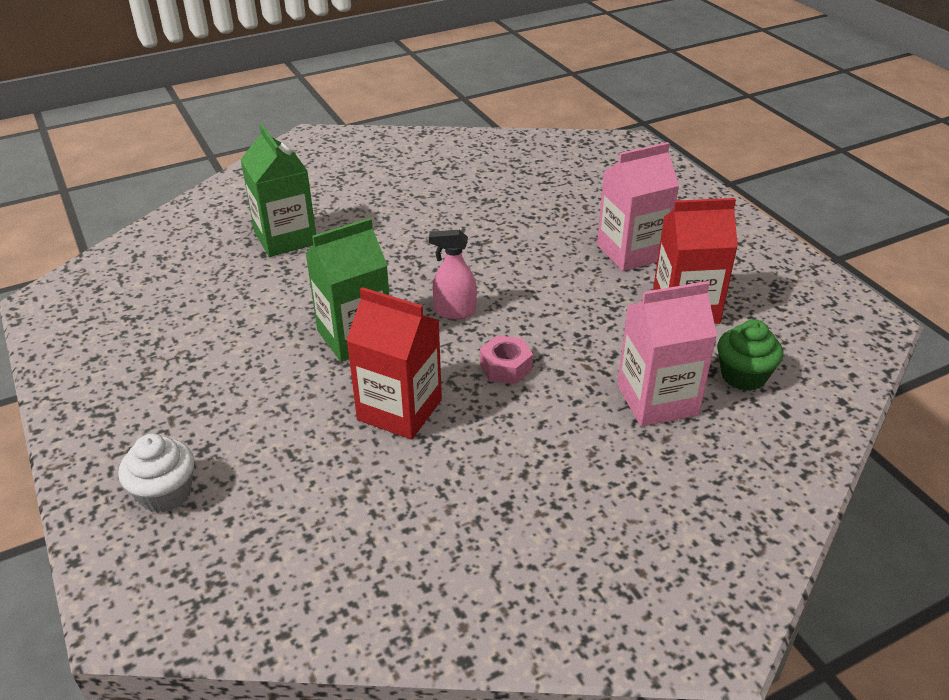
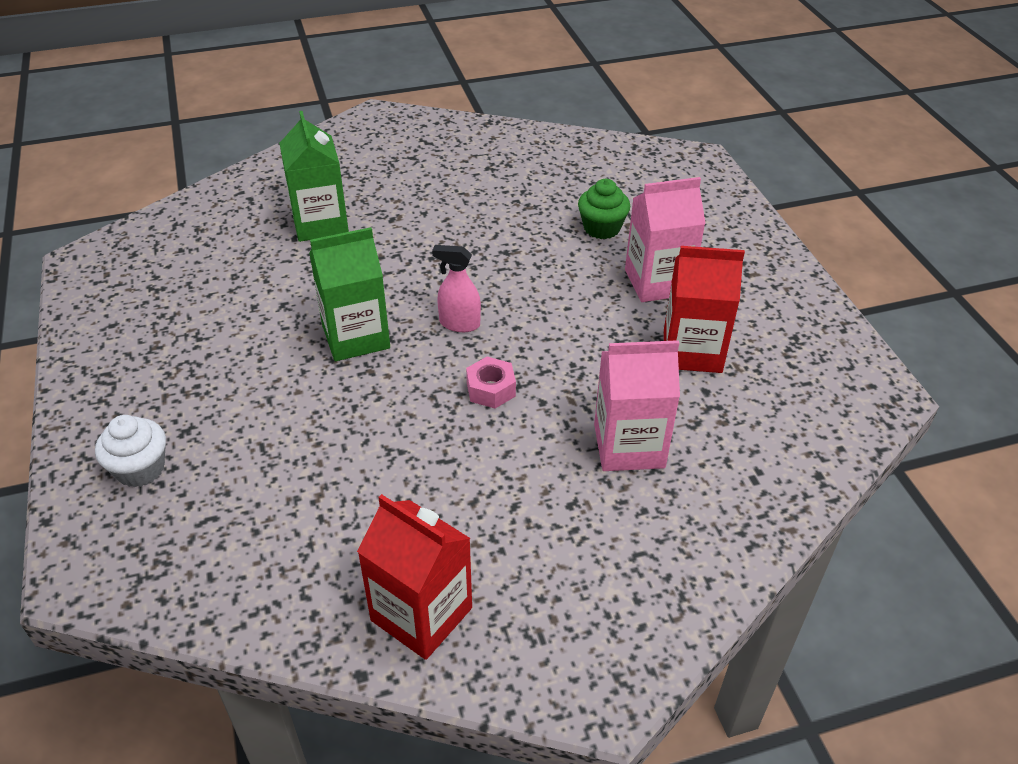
camera: 10 degrees right, 5 degrees up
(399, 410) = (375, 419): red carton -> red carton (421, 614)
(743, 376) = (725, 433): green cupcake -> green cupcake (601, 228)

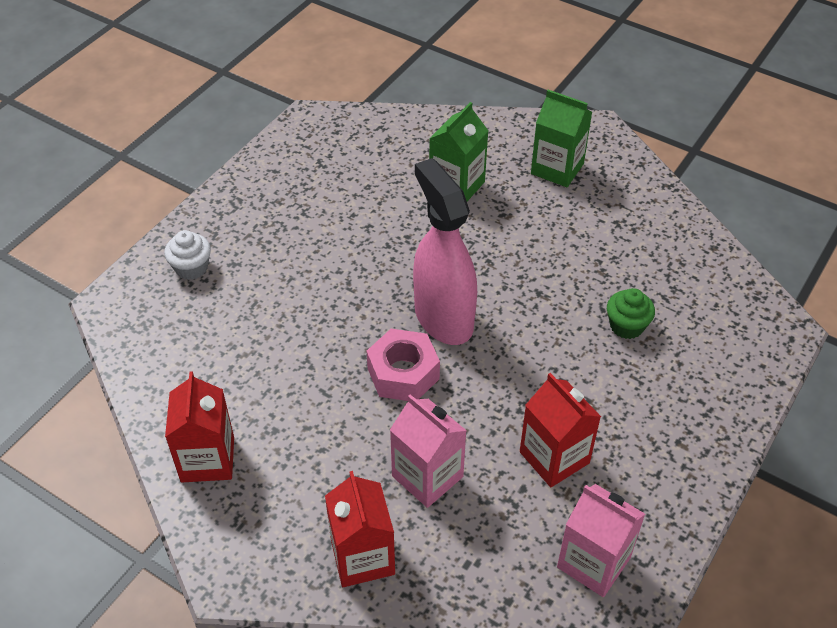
camera: 50 degrees right, 5 degrees up
(356, 337) = (378, 278): green carton -> green carton (557, 168)
(459, 324) = (443, 318): pink spray bottle -> pink spray bottle, size x2.34
(491, 389) = (403, 373): pink nut -> pink nut, size x1.74
(657, 282) = (605, 394): pink carton -> pink carton (593, 562)
(677, 553) = (362, 557): none -> red carton

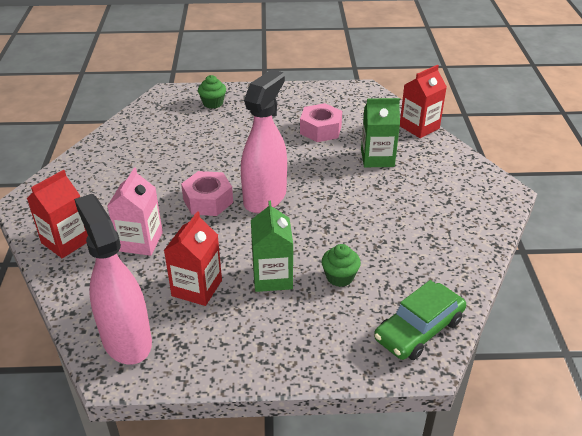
camera: 55 degrees right, 10 degrees down
(191, 268) = (213, 103): white cupcake -> green cupcake
(207, 459) = (93, 163): red carton -> red carton (419, 127)
(356, 200) = (320, 130): none -> pink nut
(557, 168) = (445, 190): green carton -> green carton (272, 277)
(593, 562) = (126, 340): pink carton -> pink spray bottle
(740, 309) = (419, 329): none -> green car

